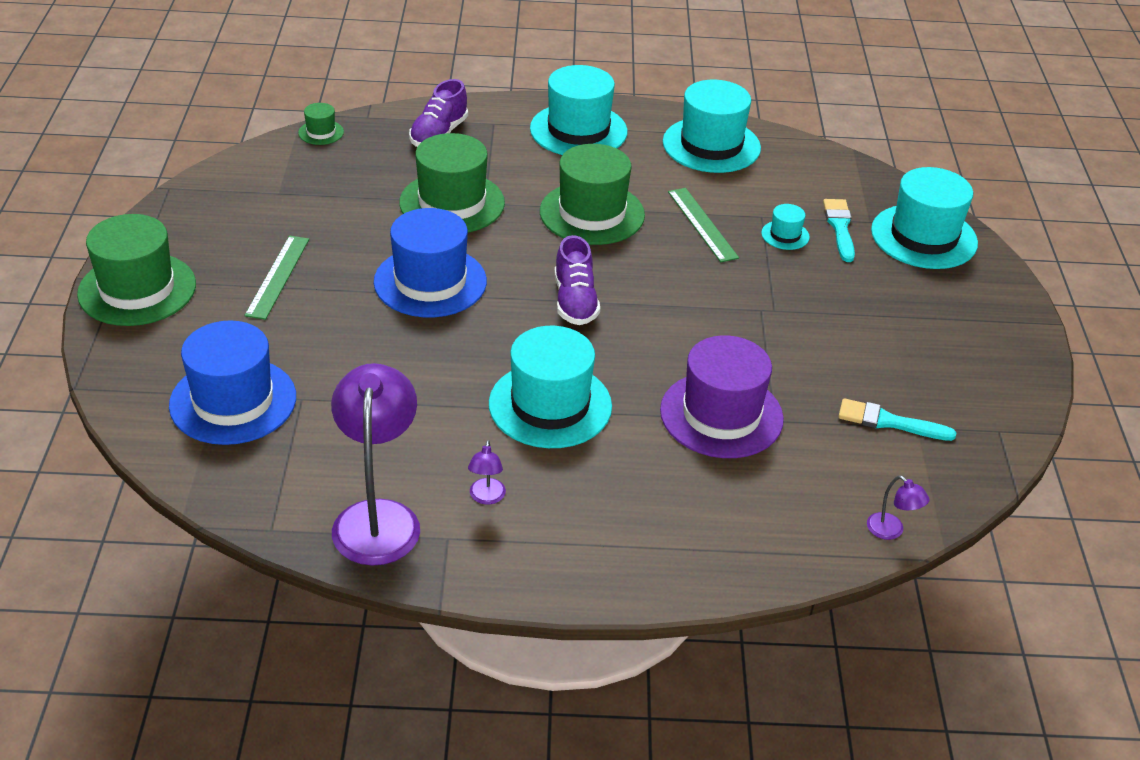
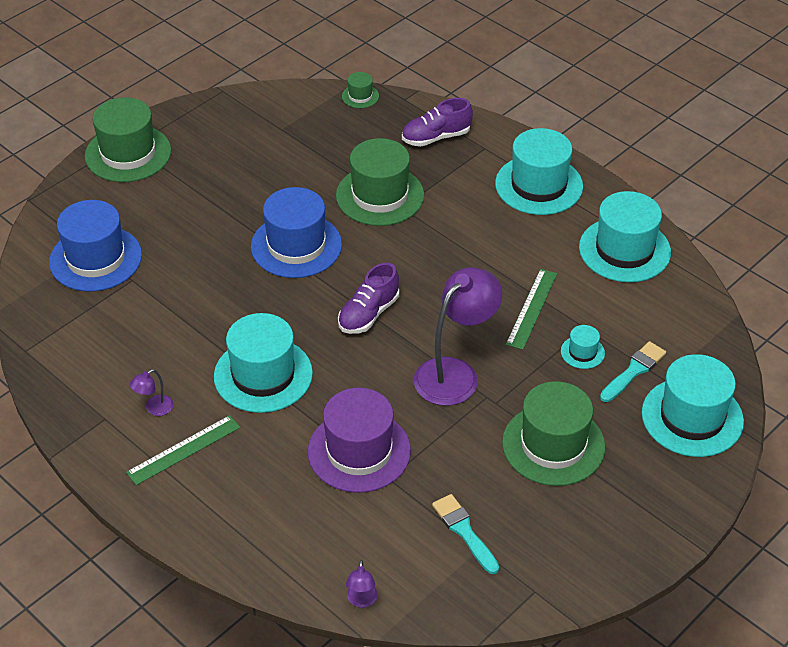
camera: 45 degrees right, 5 degrees up
(277, 276) = (212, 189): green ruler -> green ruler (183, 449)
(378, 517) = (85, 381): purple lamp -> purple lamp (455, 373)
(592, 213) = (464, 256): green hat -> green hat (553, 445)

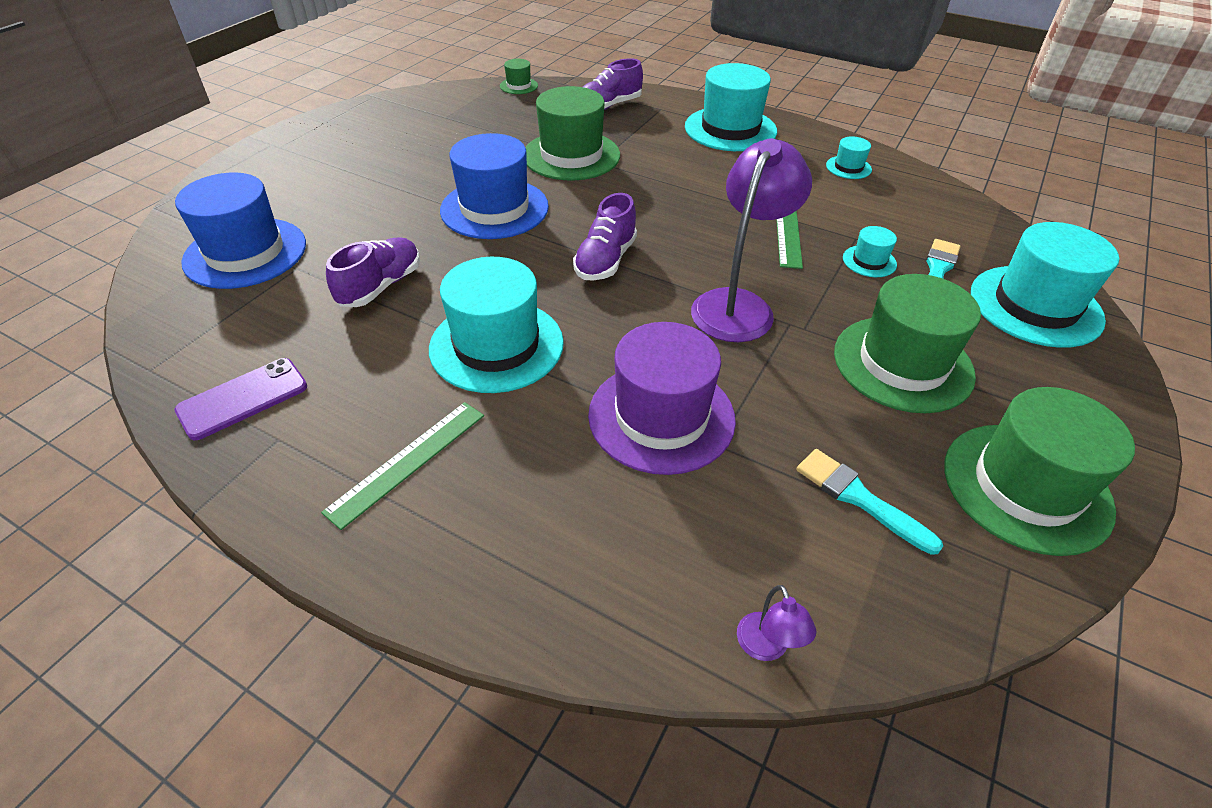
camera: 15 degrees left, 0 degrees up
(85, 384) = (243, 398): none -> purple phone
(128, 153) = (275, 154): green hat -> green hat (1026, 487)
(154, 409) = (352, 413): purple lamp -> none
(191, 308) = (381, 286): none -> purple shoe
(624, 250) = (848, 167): turquoise hat -> turquoise hat, size x0.45

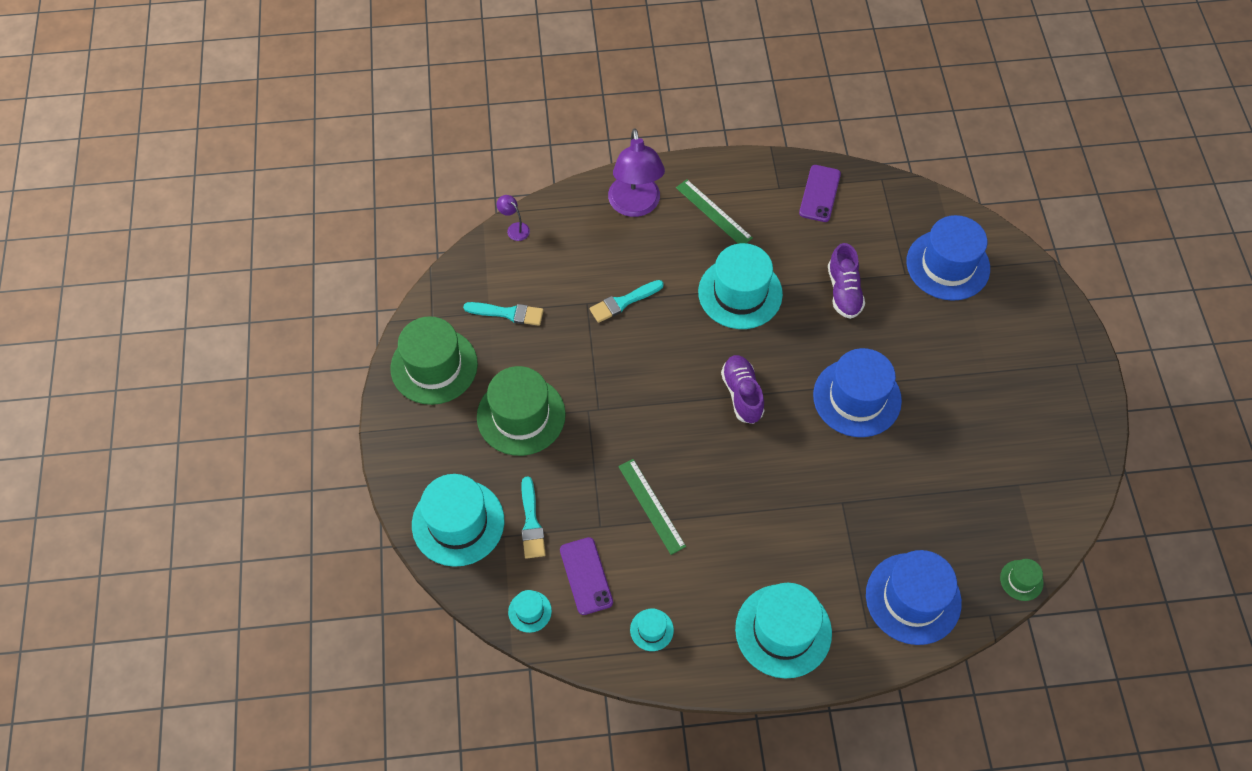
camera: 145 degrees right, 15 degrees up
(407, 461) = (714, 212): green ruler -> green ruler turned 45 degrees counterclockwise
(571, 155) = (869, 497): green hat -> none
(608, 106) = (913, 598): purple shoe -> blue hat
(661, 416) = (623, 302): purple hat -> turquoise brush
(738, 305) = (636, 406): purple lamp -> purple lamp (635, 206)
(869, 261) = (579, 503): turquoise hat -> turquoise hat (530, 611)
(894, 215) = (586, 576): none -> purple phone

